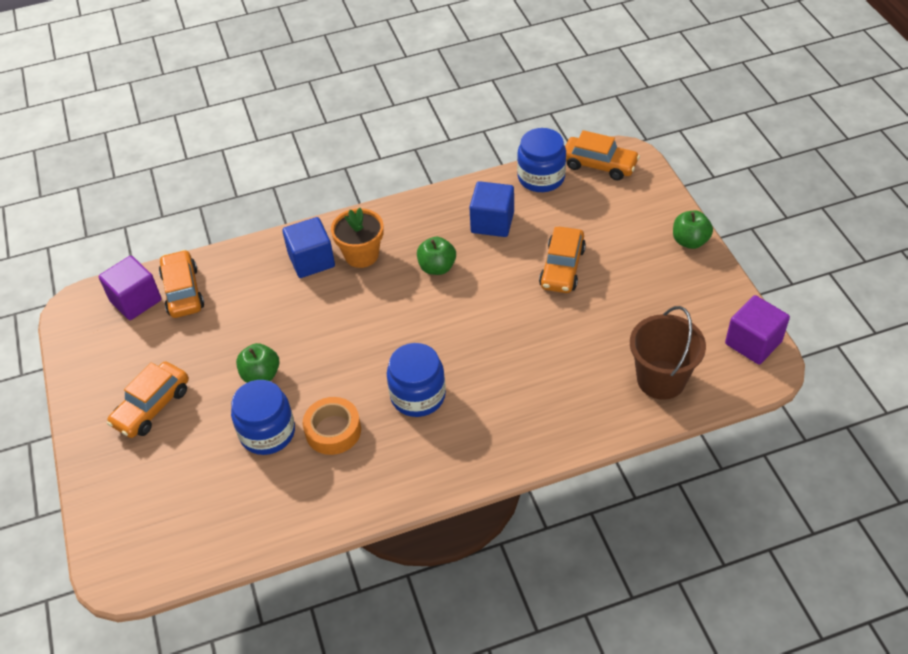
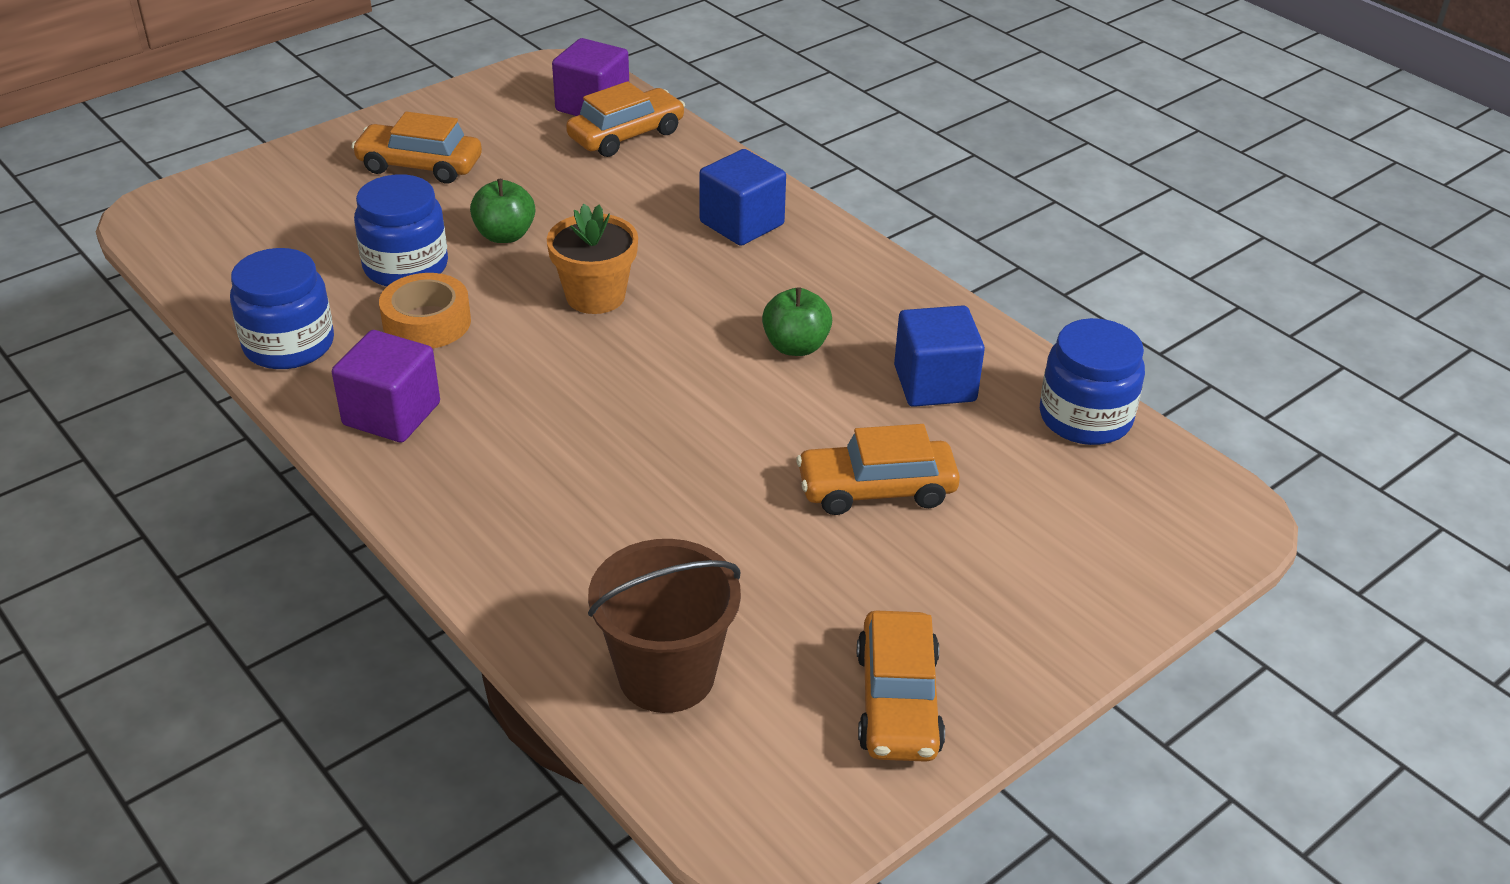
camera: 65 degrees right, 10 degrees down
(361, 255) = (779, 266): orange flower pot -> orange flower pot (595, 296)
(418, 396) = (520, 387): blue jar -> blue jar (289, 345)
(599, 165) = (1174, 485): orange car -> orange car (898, 702)
(690, 241) = (1052, 656): green apple -> none
(753, 343) = (823, 805): purple cube -> purple cube (391, 414)

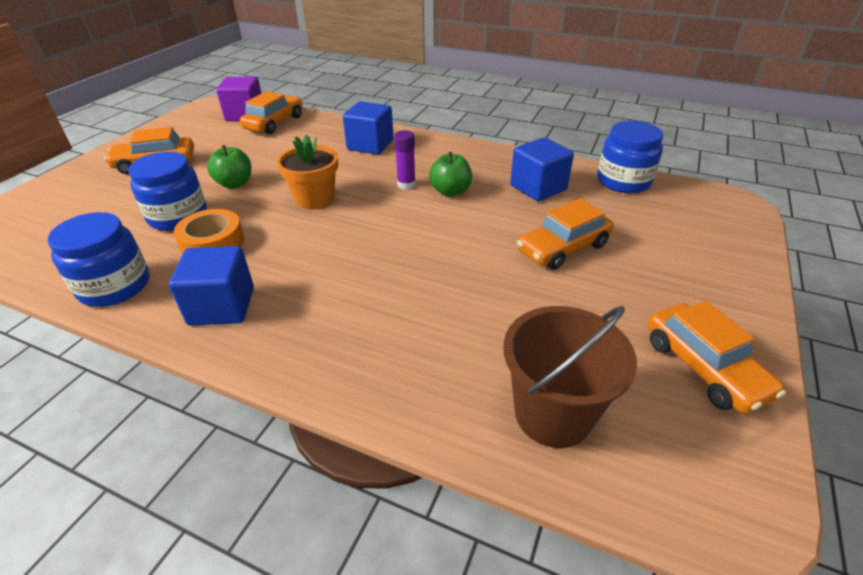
camera: 25 degrees left, 0 degrees up
(391, 414) = (222, 306): purple cube -> blue cube
(740, 314) = (406, 185): none -> purple glue stick

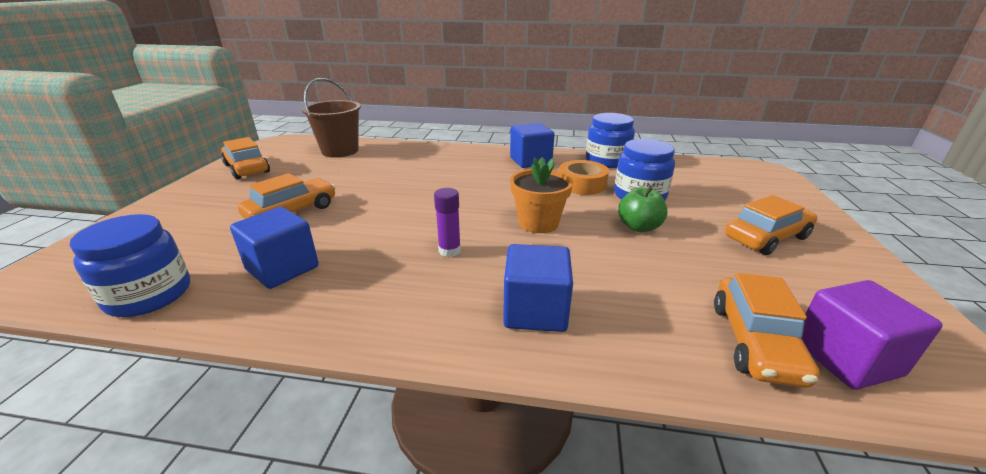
camera: 165 degrees right, 10 degrees down
(450, 191) = (395, 249): green apple -> none

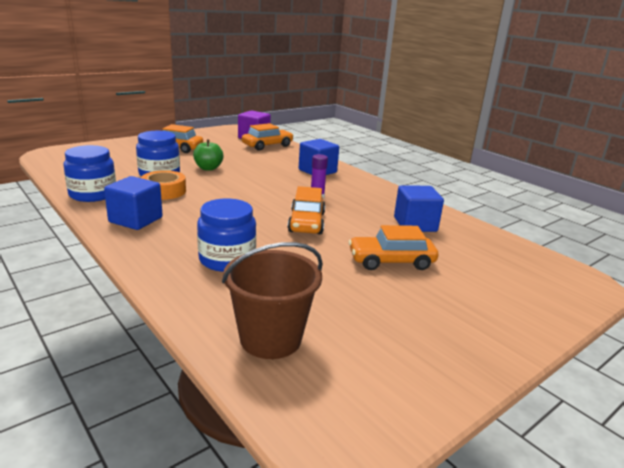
camera: 140 degrees left, 5 degrees down
(149, 295) = (494, 240): blue jar -> blue jar (227, 259)
(247, 168) = (419, 360): orange car -> orange car (306, 222)
(538, 223) = (247, 188): orange flower pot -> none

